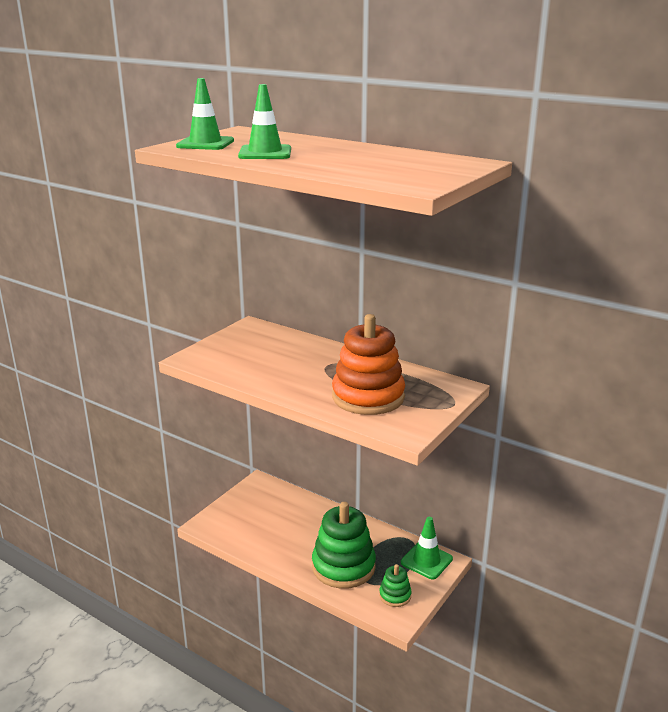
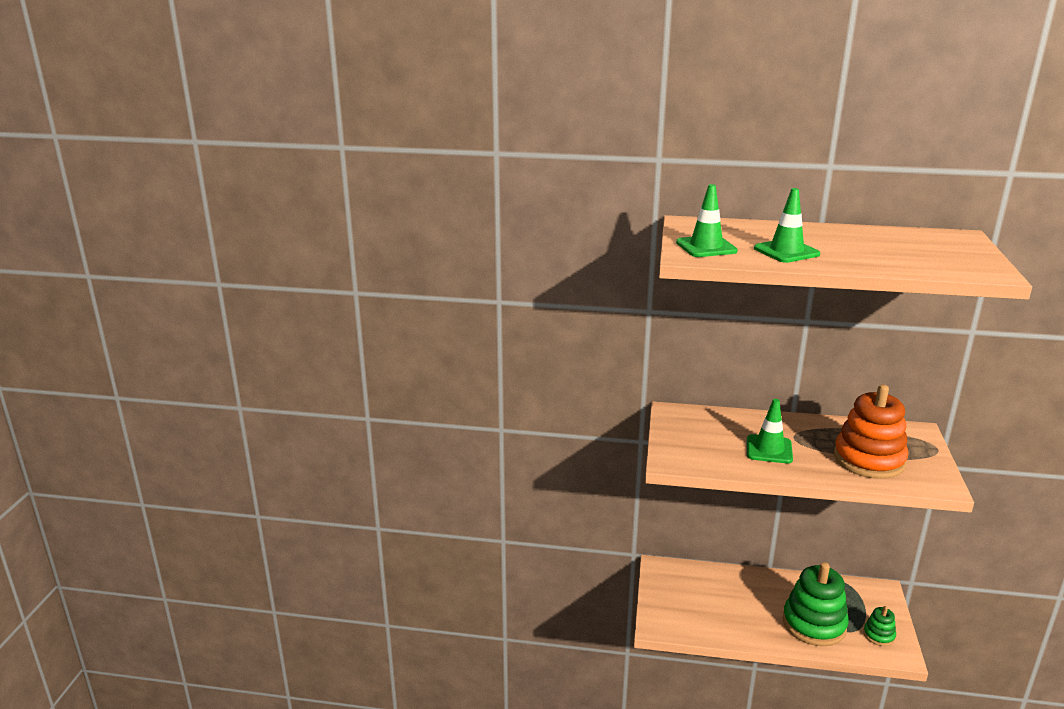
camera: 25 degrees left, 0 degrees up
(426, 561) = (870, 595): green traffic cone -> green traffic cone (769, 449)

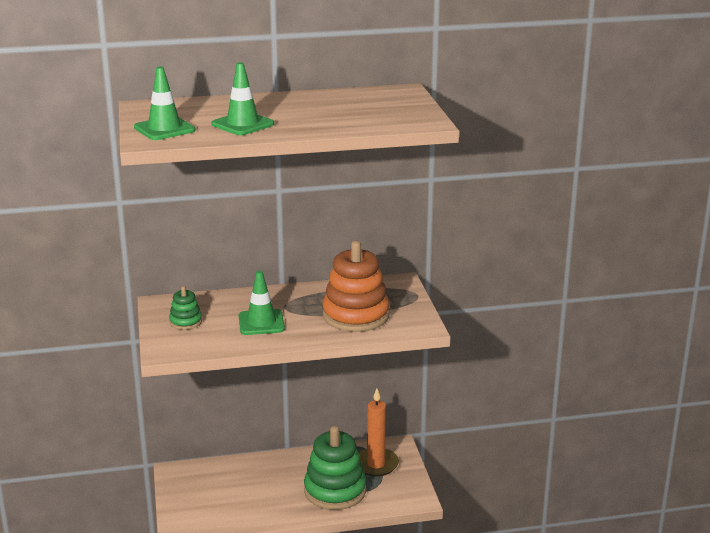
camera: 20 degrees left, 0 degrees up
(859, 605) = (376, 464): none -> orange candle
(879, 635) = (396, 487): green stacking toy -> green stacking toy (185, 322)

